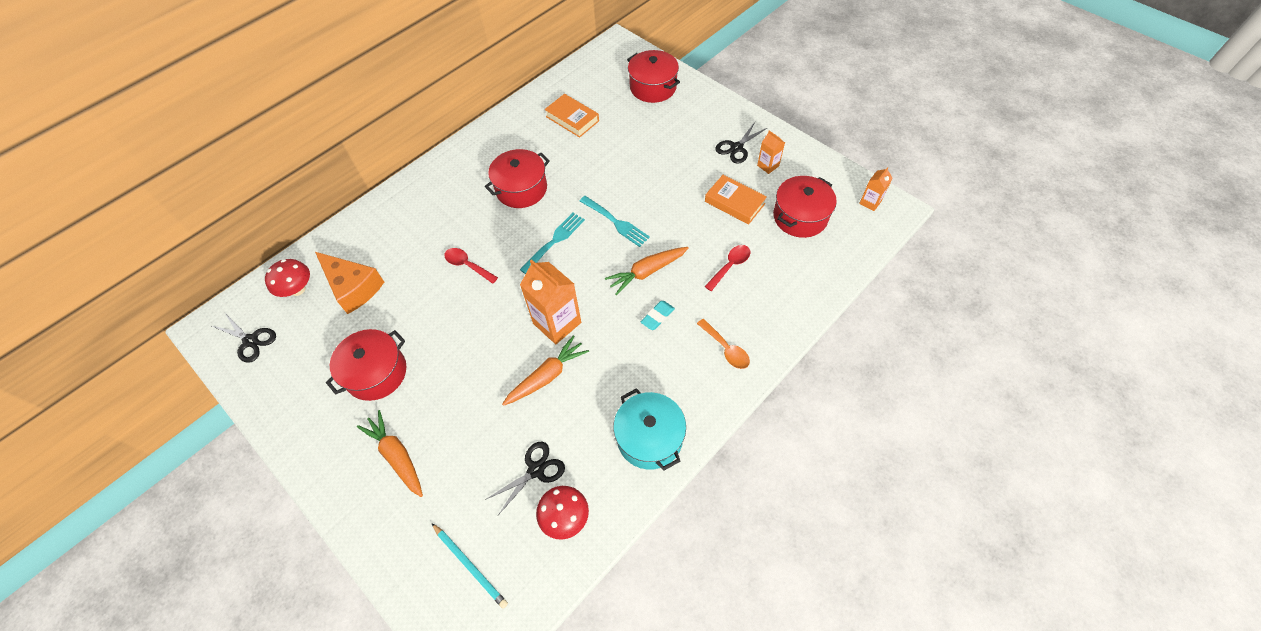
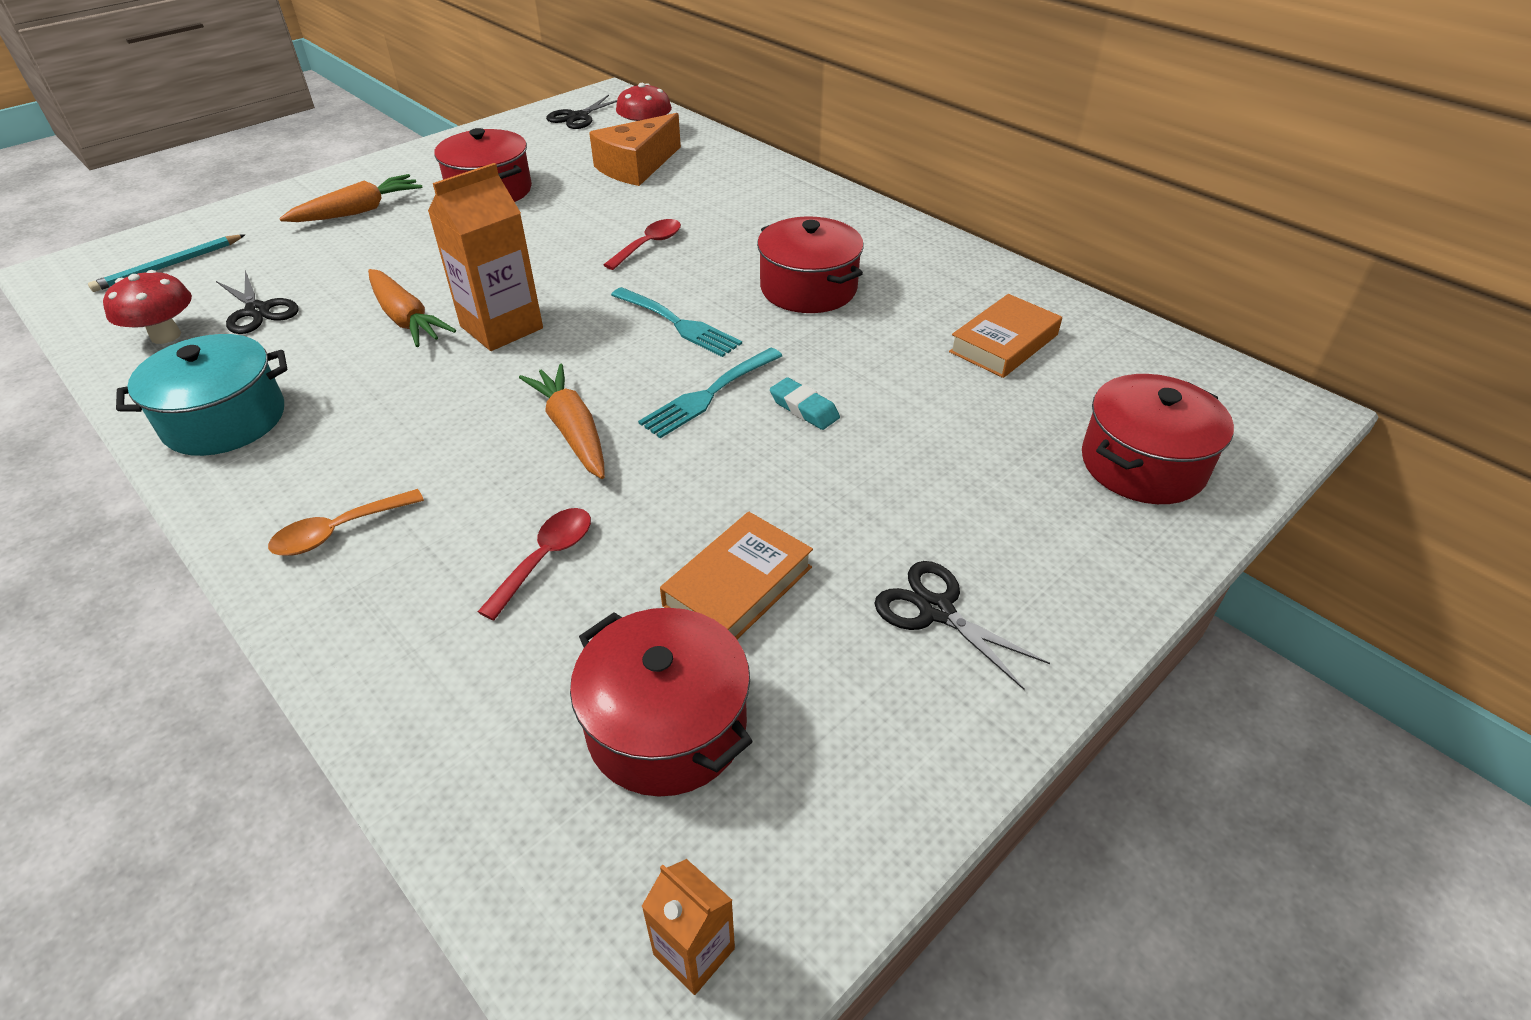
camera: 90 degrees right, 15 degrees down
(657, 317) = (461, 440): turquoise eraser -> turquoise eraser (804, 408)
(730, 266) = (546, 558): red spoon -> red spoon turned 105 degrees counterclockwise
(768, 165) = (868, 675): orange carton -> none

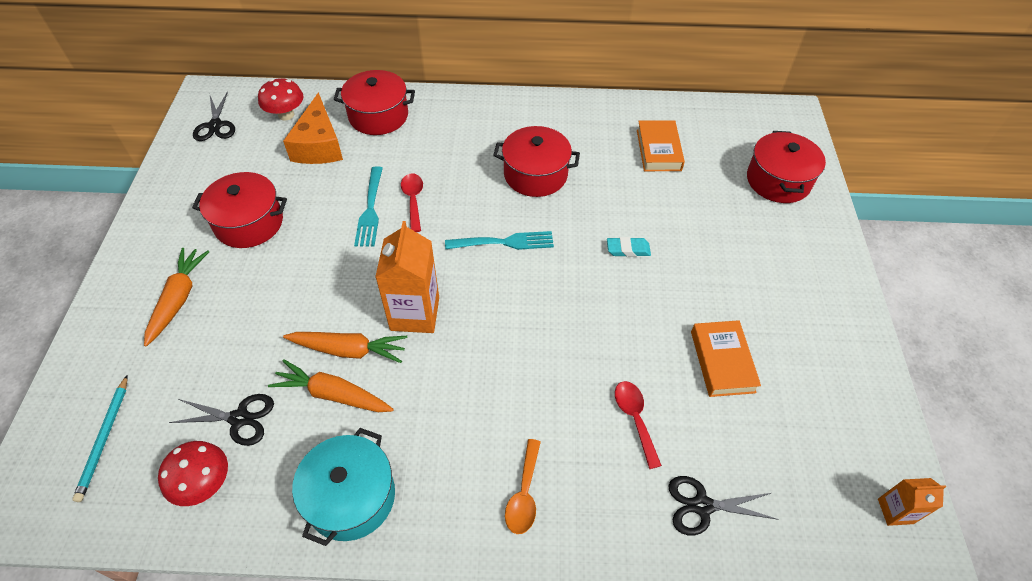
camera: 45 degrees left, 10 degrees up
(572, 431) = (547, 345): orange carrot -> orange carrot (333, 394)
(667, 726) = (780, 444): red pot -> red pot (378, 116)
(709, 394) = (578, 274): turquoise fork -> turquoise fork (370, 210)
(936, 610) = (796, 309): black scissors -> black scissors (702, 506)

